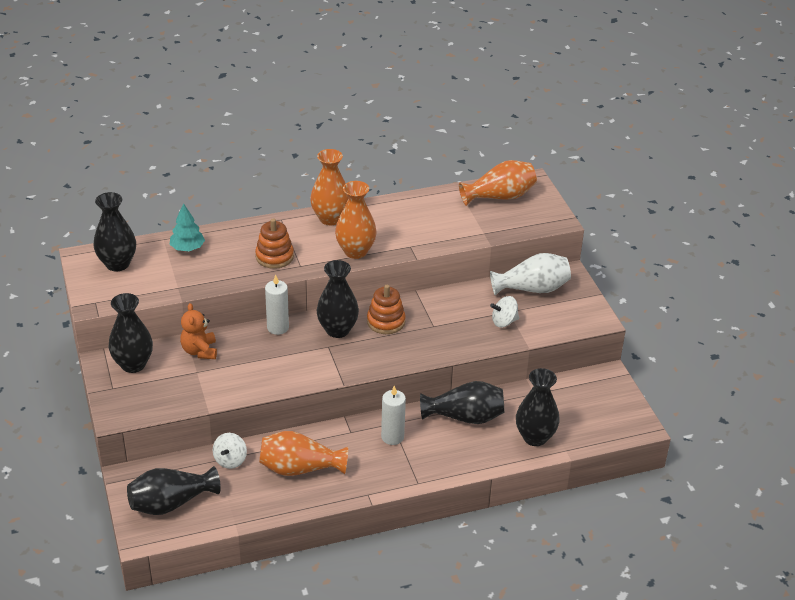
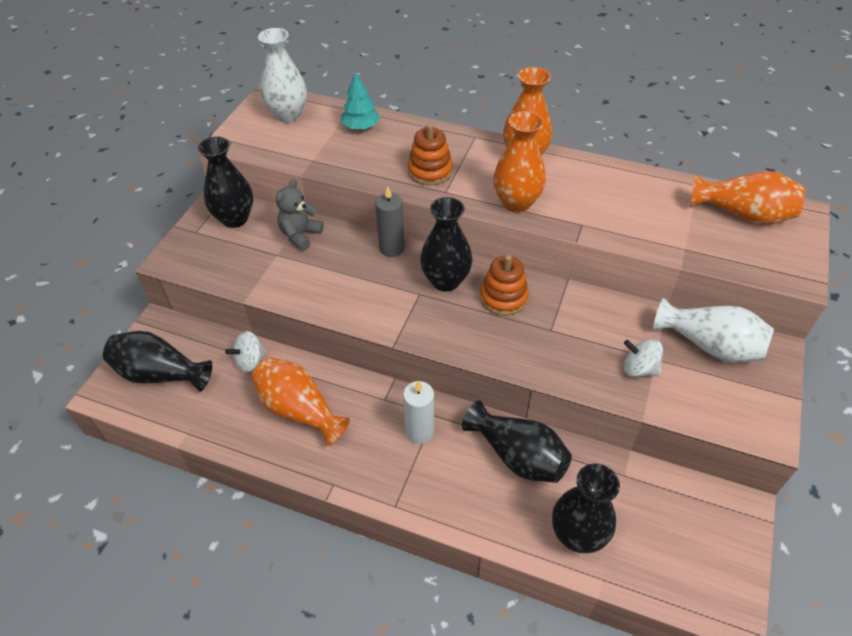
camera: 40 degrees right, 10 degrees up
(117, 264) = (288, 115): black vase -> white vase
(199, 351) = (300, 235): orange teddy bear -> grey teddy bear
(278, 327) = (391, 248): white candle -> grey candle

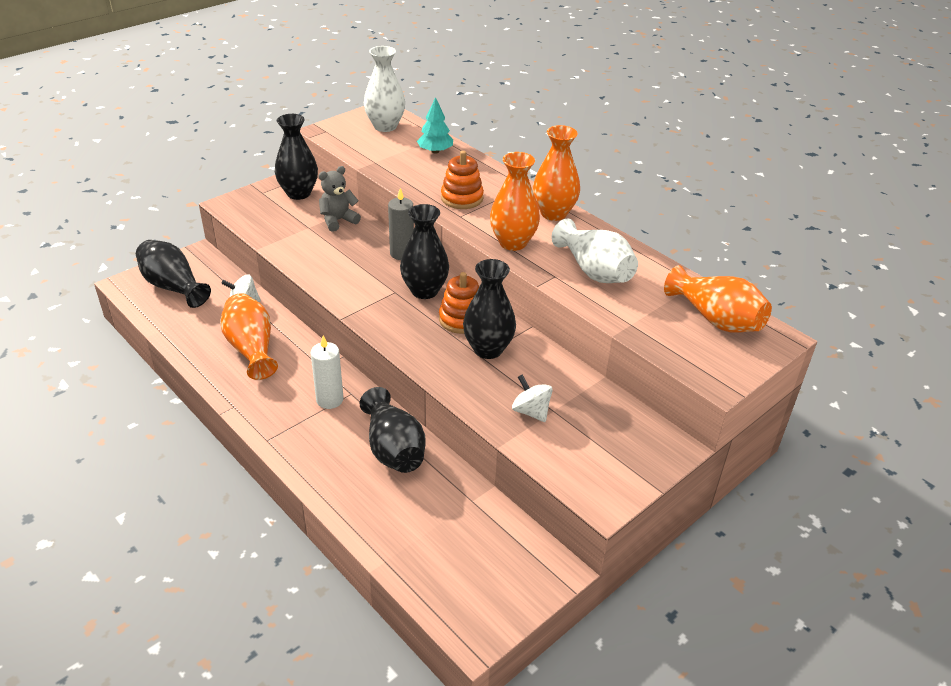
camera: 25 degrees right, 10 degrees down
(577, 535) = (392, 523): black vase -> black vase (488, 349)
(710, 345) = (614, 420): white vase -> white vase (594, 271)

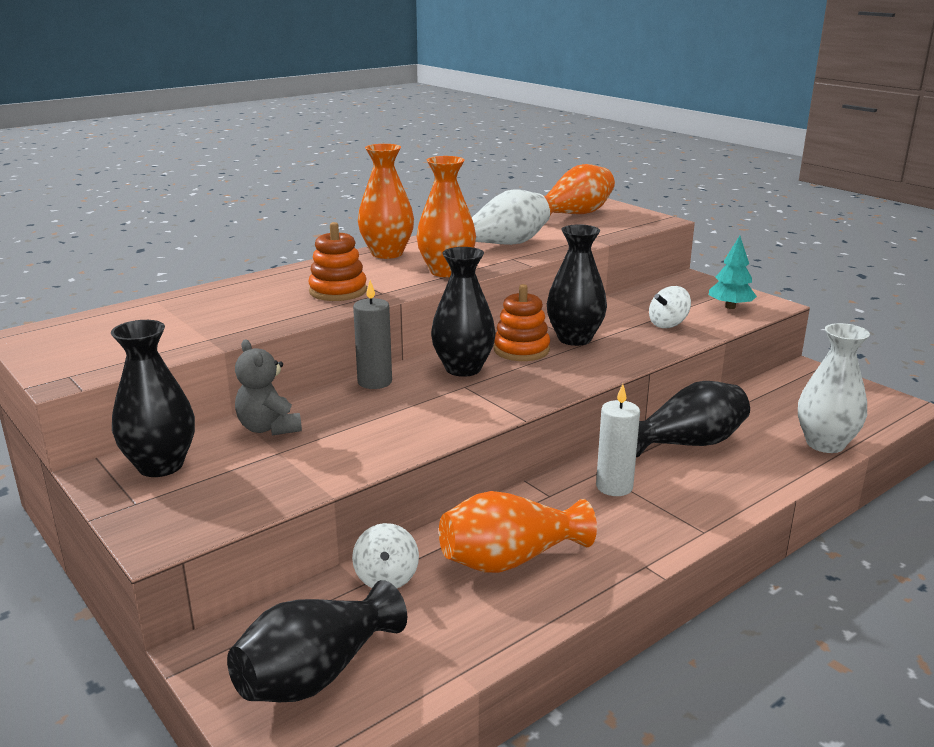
camera: 85 degrees left, 15 degrees down
(385, 126) = (91, 333): white vase -> white vase (825, 444)
(435, 151) = (200, 303): turquoise tree -> turquoise tree (730, 307)

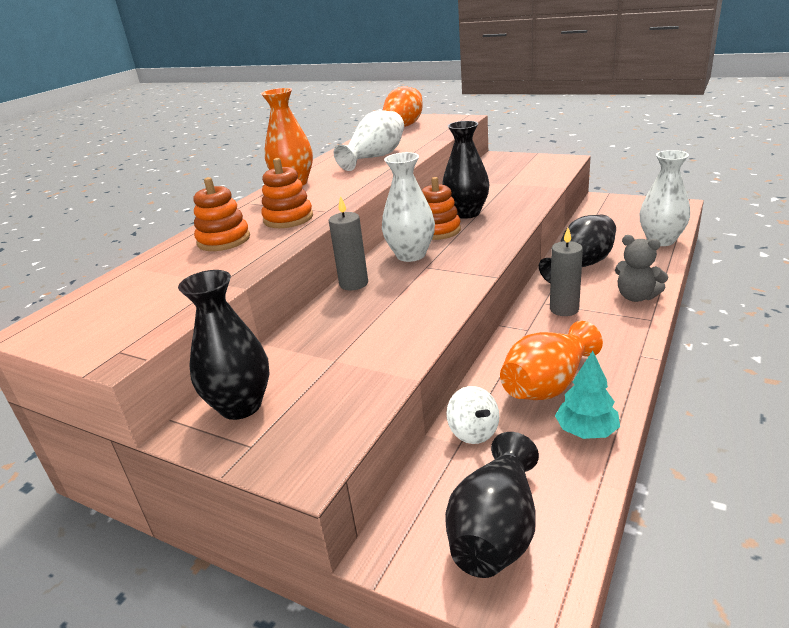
camera: 20 degrees left, 5 degrees up
(257, 297) = (224, 240): none -> orange stacking toy
(269, 428) = (305, 344): grey teddy bear -> grey teddy bear (636, 297)
(446, 271) = (357, 184): orange vase -> none
(463, 369) = (411, 255): black vase -> white vase
(614, 487) = (564, 309): white candle -> grey candle
(668, 324) = (517, 188): white spinning top -> none
(730, 307) = (543, 167): turquoise tree -> turquoise tree (586, 431)

